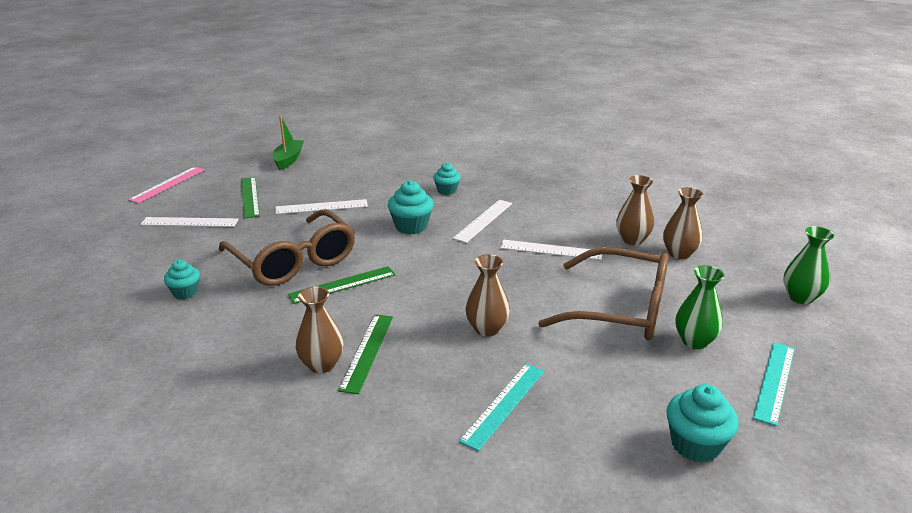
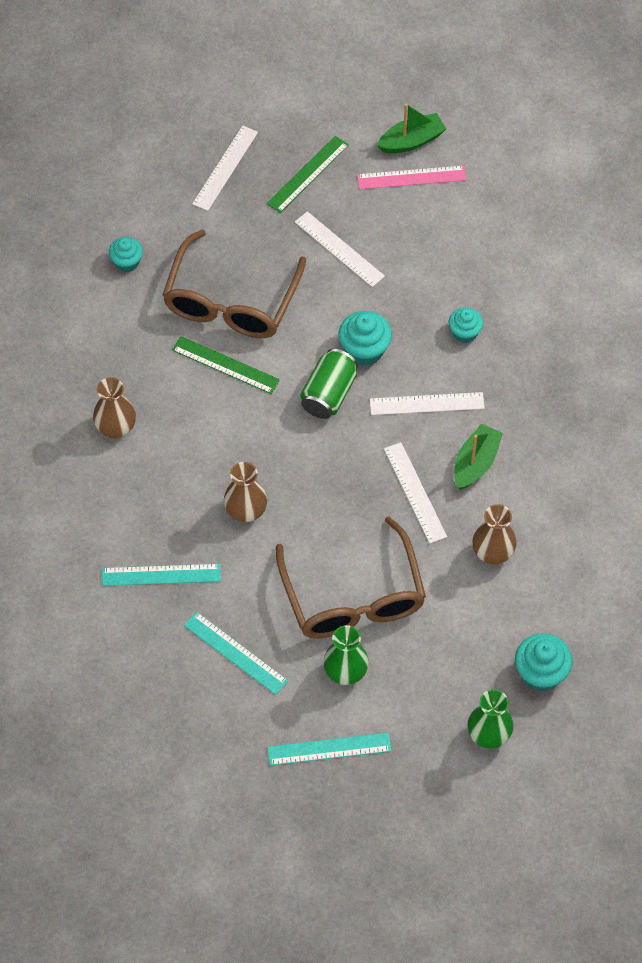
camera: 55 degrees right, 30 degrees up
(167, 184) = (273, 85): pink ruler -> pink ruler (411, 177)
(189, 222) = (225, 168): white ruler -> white ruler turned 60 degrees clockwise
(367, 352) = (153, 447): green ruler -> none
(427, 252) = (329, 394): none -> green can
(551, 220) = (475, 463): none -> green boat
(630, 394) = (235, 653): none -> turquoise ruler
(679, 253) = (496, 605): brown vase -> none
(695, 445) = (208, 718): turquoise cupcake -> turquoise cupcake (541, 673)

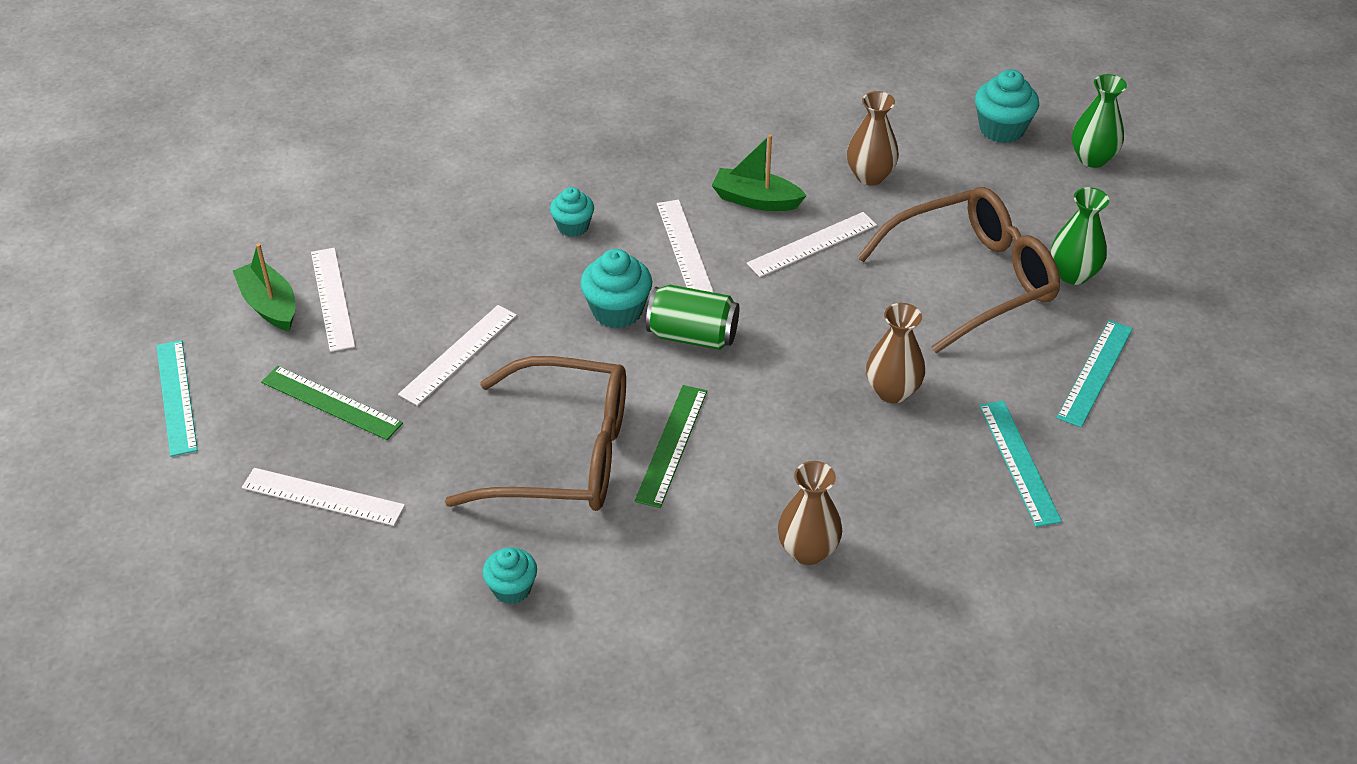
camera: 100 degrees left, 15 degrees down
(329, 749) = (1176, 276): turquoise ruler -> turquoise ruler (176, 397)
(411, 177) = (332, 298): pink ruler -> white ruler

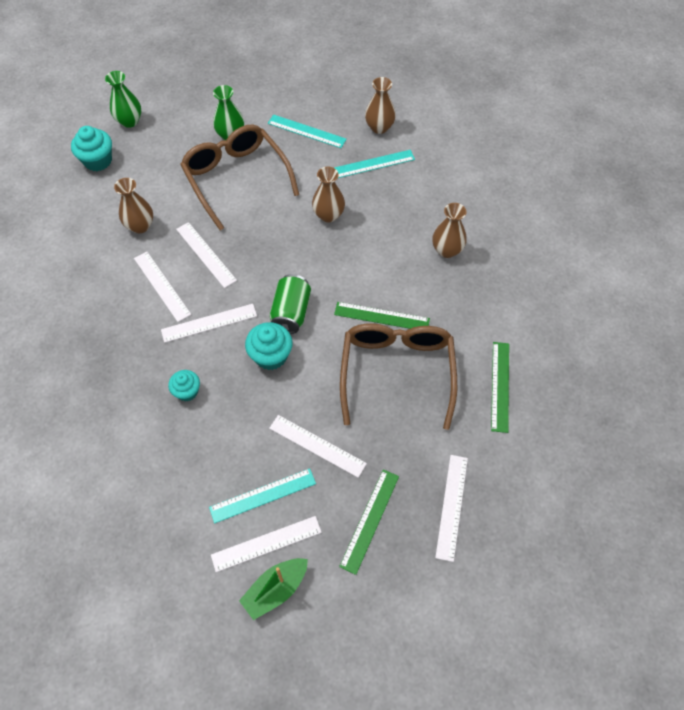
camera: 95 degrees left, 15 degrees up
(176, 397) = (376, 635): turquoise ruler -> turquoise ruler (263, 495)
(512, 588) = (500, 386): turquoise cupcake -> green ruler
(756, 200) = (162, 286): green boat -> white ruler
(1119, 479) = (379, 127): none -> brown vase

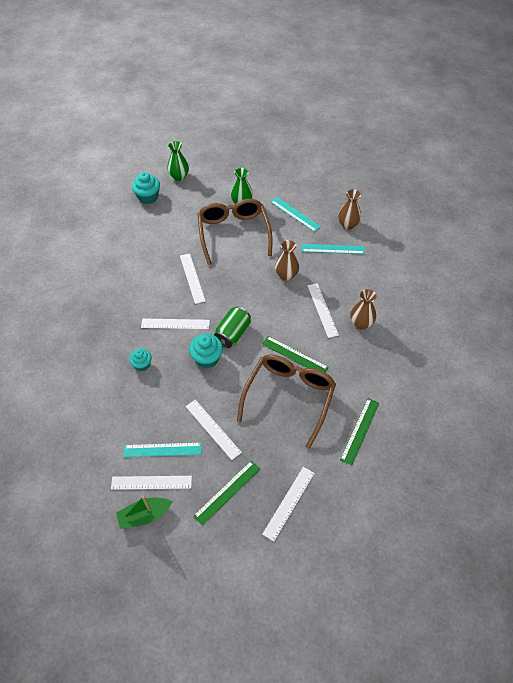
camera: 20 degrees right, 5 degrees down
(140, 226) = (157, 247): brown vase -> none
(162, 286) = (155, 290): white ruler -> white ruler (322, 310)

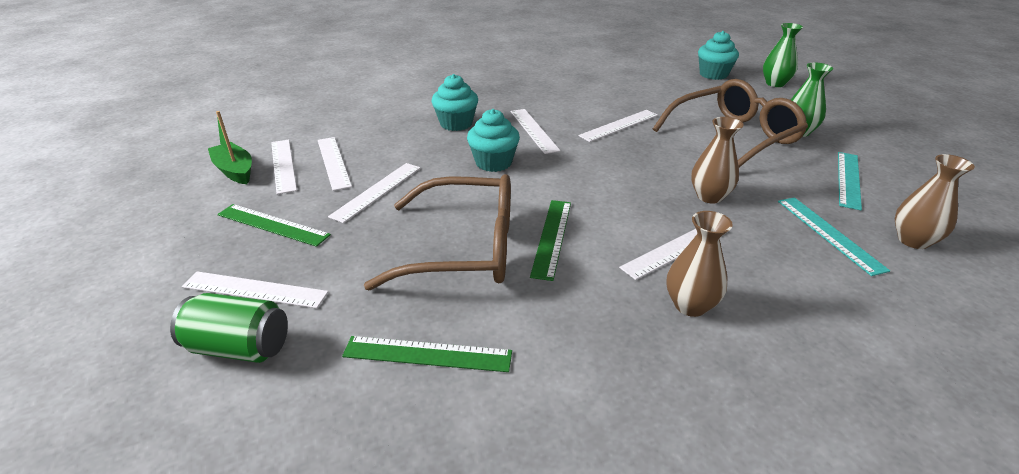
camera: 70 degrees right, 20 degrees down
(142, 364) = (456, 124): turquoise cupcake -> turquoise cupcake, size x1.53
(162, 449) = (333, 162): turquoise ruler -> white ruler
(233, 333) = (551, 173): green can -> green can (239, 347)

